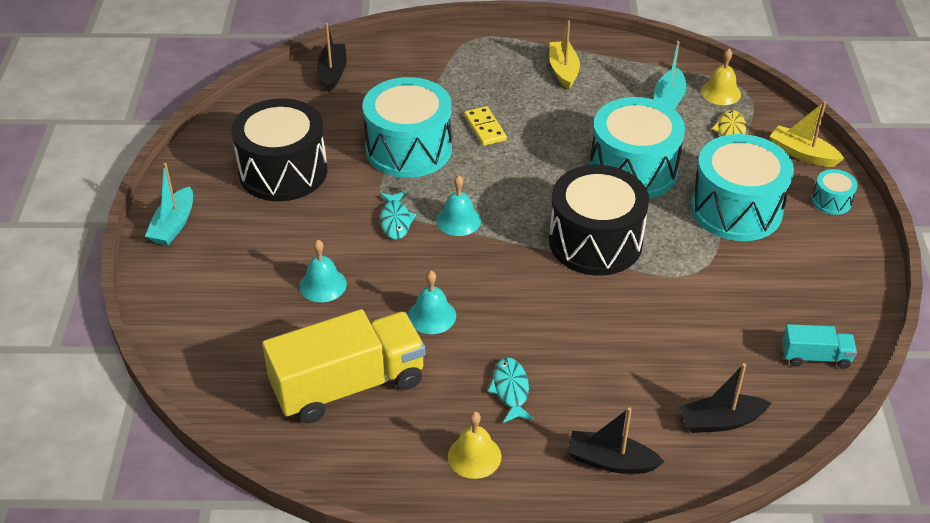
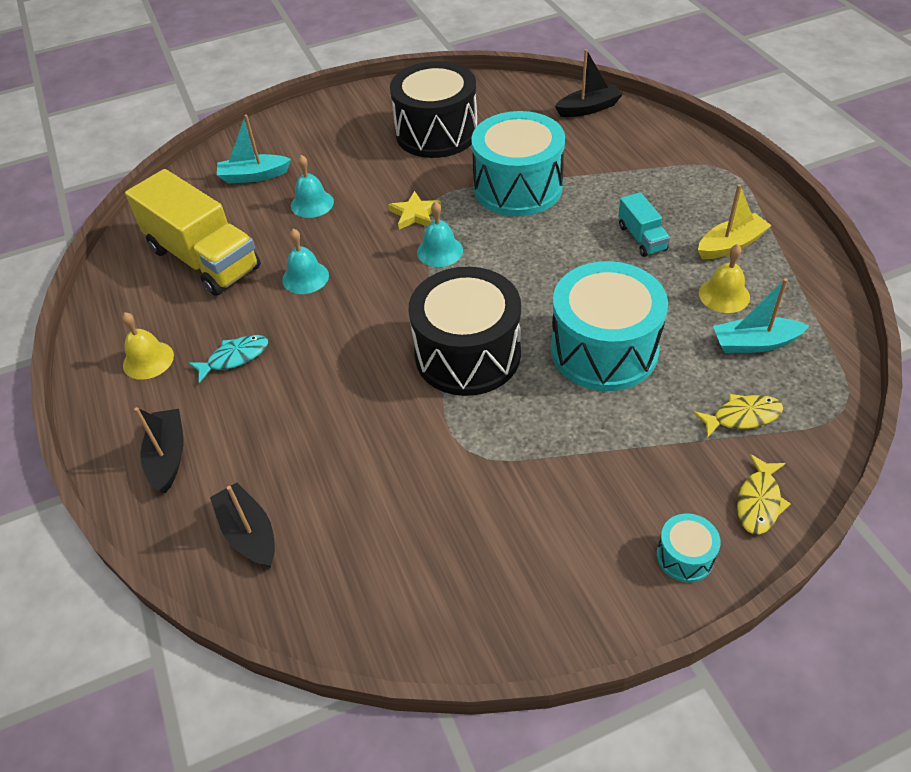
camera: 70 degrees right, 5 degrees up
(174, 225) = (339, 108): turquoise boat -> turquoise boat (254, 176)
(395, 220) = (415, 214): turquoise fish -> yellow star
(485, 128) = (586, 223): yellow domino -> none
(720, 92) = (815, 386): yellow bell -> yellow bell (724, 295)
(736, 209) = (600, 459): turquoise drum -> none
(802, 154) = (759, 501): yellow boat -> yellow fish
(815, 357) = (383, 603): turquoise truck -> turquoise truck (641, 238)

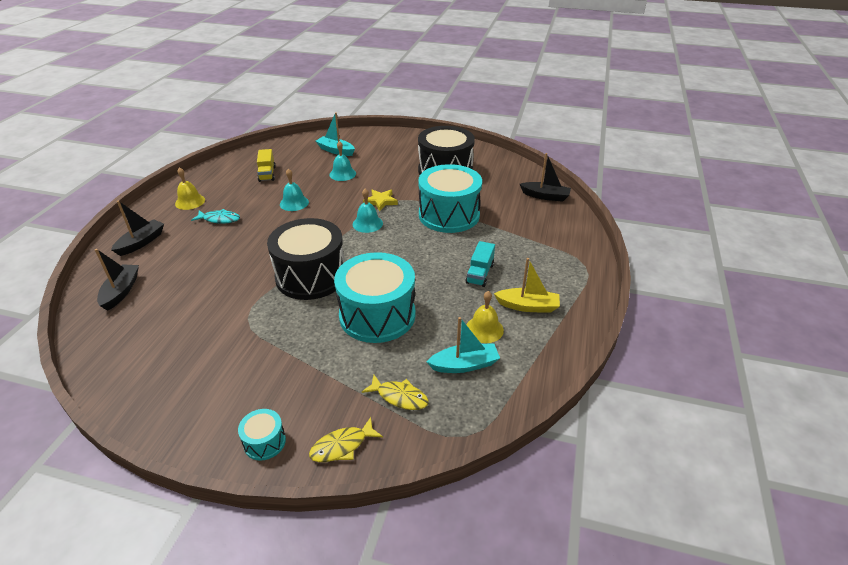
camera: 35 degrees right, 10 degrees down
(204, 259) = (267, 174): yellow truck -> yellow truck, size x0.47
(754, 343) = (464, 365): turquoise boat -> turquoise boat turned 135 degrees clockwise

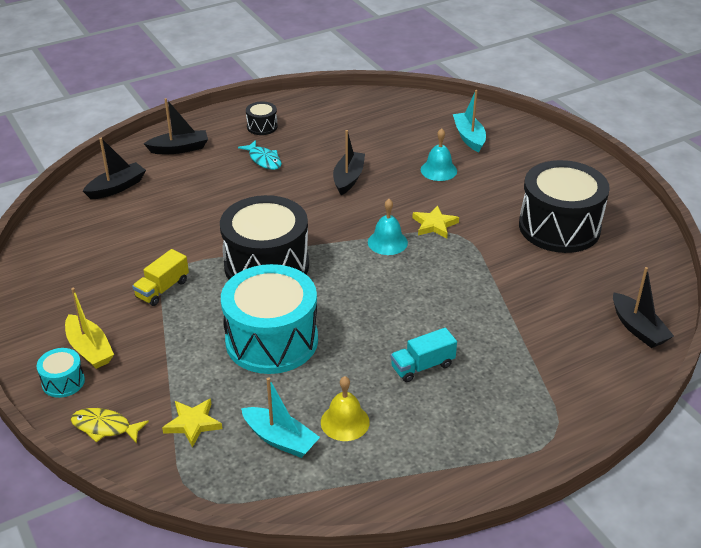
camera: 45 degrees right, 0 degrees up
(190, 201) = (262, 127): yellow bell -> black drum
(267, 174) = (365, 131): yellow truck -> yellow truck (162, 289)
(294, 203) = (348, 178): turquoise bell -> black boat
(399, 397) = (193, 424): yellow fish -> yellow star
(449, 215) = (485, 282): turquoise drum -> none
(527, 306) = (420, 432): yellow boat -> yellow boat (89, 349)

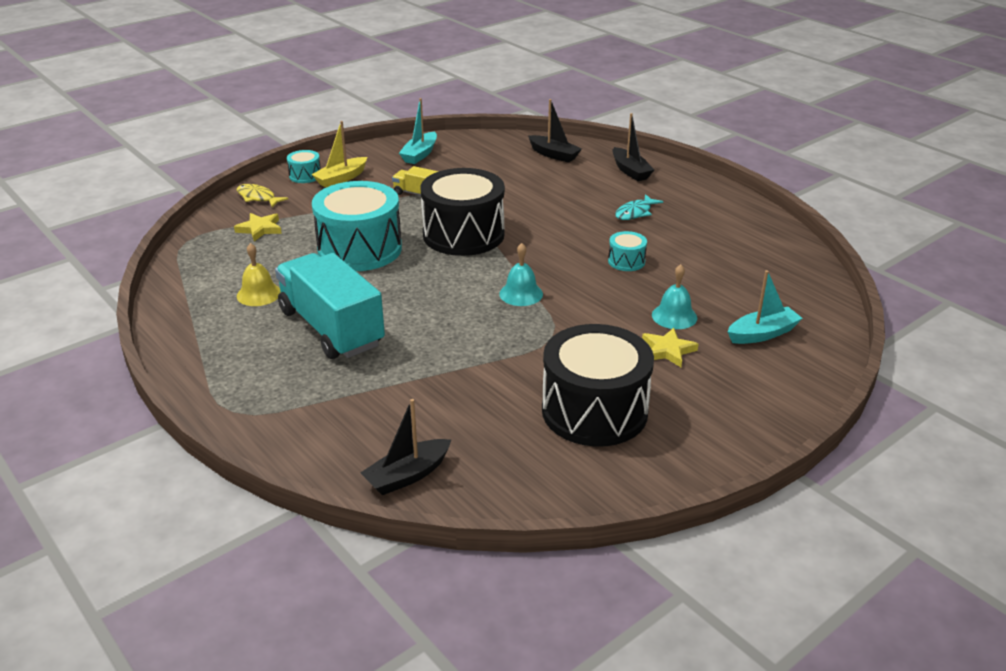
camera: 80 degrees right, 5 degrees down
(105, 427) = (258, 197): yellow fish -> yellow fish turned 60 degrees counterclockwise
(262, 127) = (696, 204): black drum -> none
(280, 439) = (240, 267): turquoise boat -> turquoise boat (420, 154)
(348, 178) = (626, 261): black boat -> turquoise drum
(422, 366) = (331, 328): turquoise truck -> turquoise truck, size x2.14
(434, 225) = (563, 320): yellow star -> yellow star (667, 350)

